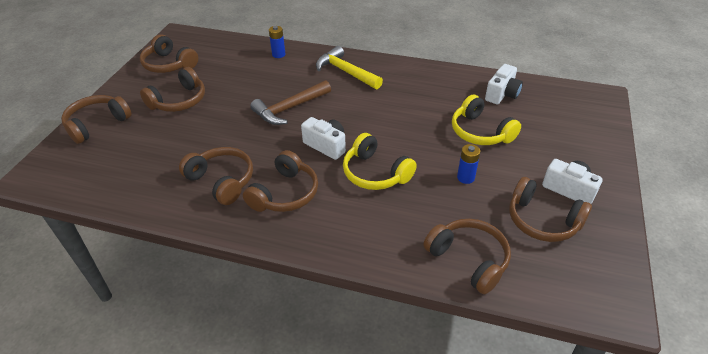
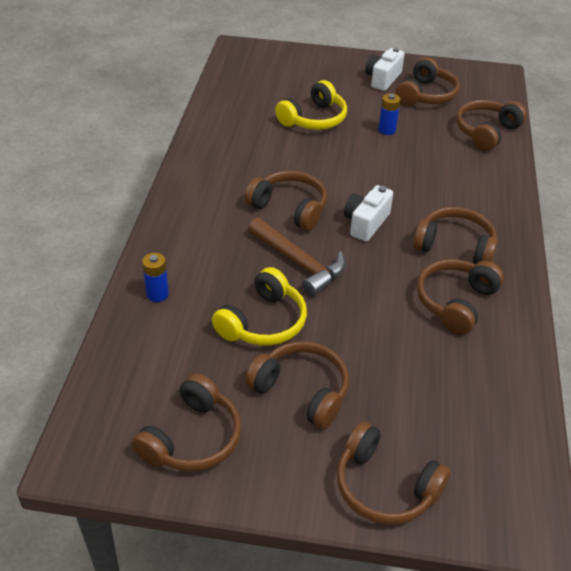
camera: 100 degrees left, 0 degrees up
(346, 72) = (204, 219): yellow hammer -> none
(352, 109) = (289, 208): none -> brown headphones
(375, 173) = (400, 185): yellow headphones -> yellow headphones (263, 322)
(502, 94) = (243, 102): white camera -> none

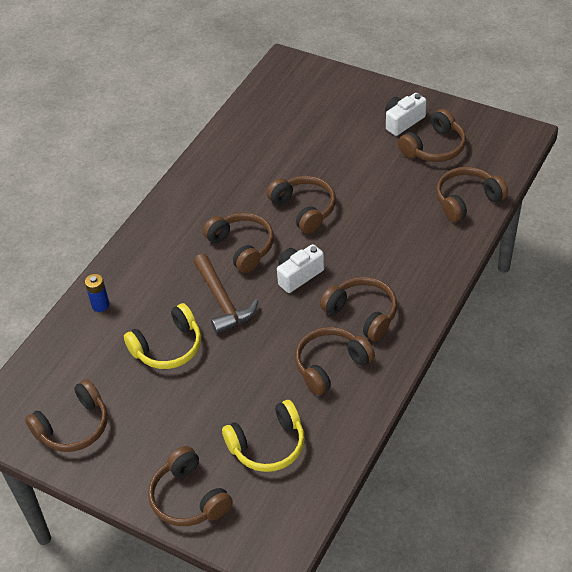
camera: 25 degrees right, 5 degrees up
(301, 391) = (168, 411): brown headphones -> brown headphones (304, 209)
(314, 119) = (312, 157): yellow headphones -> yellow headphones (268, 445)
(387, 130) = (373, 181): blue battery -> none

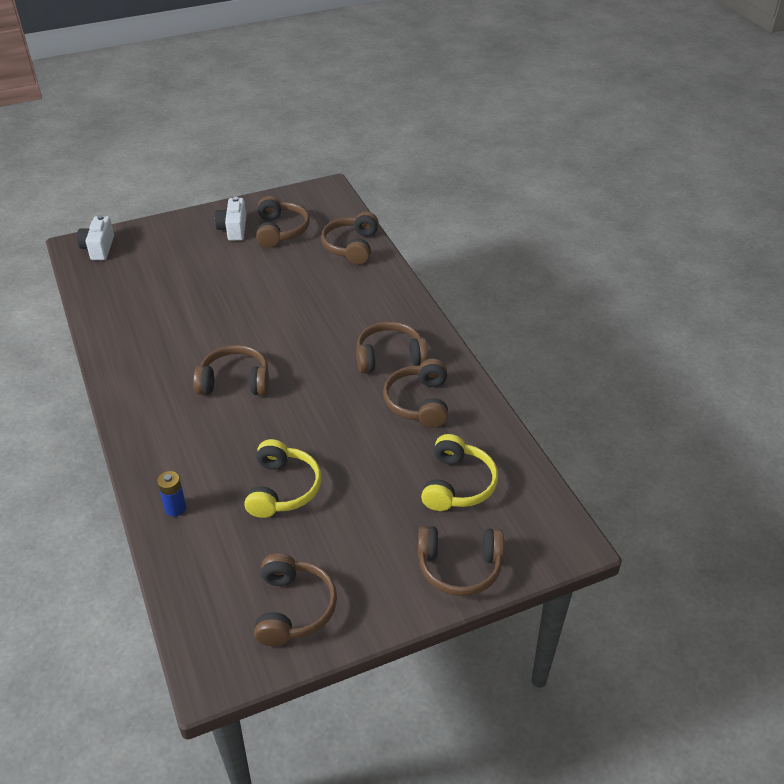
camera: 55 degrees left, 5 degrees down
(222, 301) = (277, 426): brown hammer -> none
(298, 275) = (307, 367): white camera -> white camera (99, 248)
(304, 209) = (245, 325): brown headphones -> none

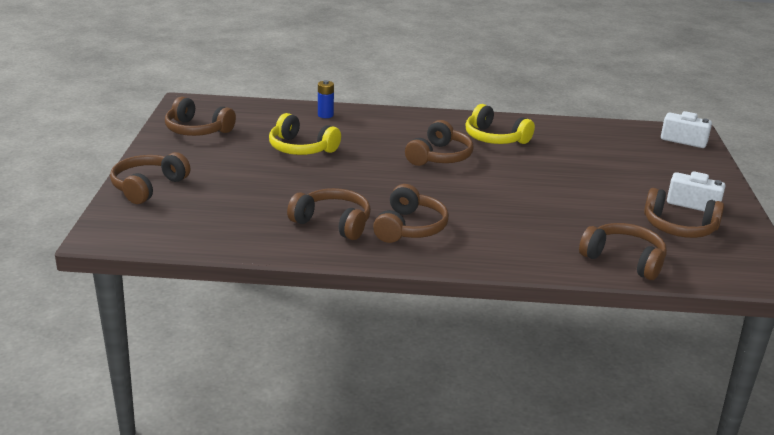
camera: 115 degrees right, 15 degrees down
(457, 484) = (221, 210): yellow headphones -> yellow headphones (495, 138)

